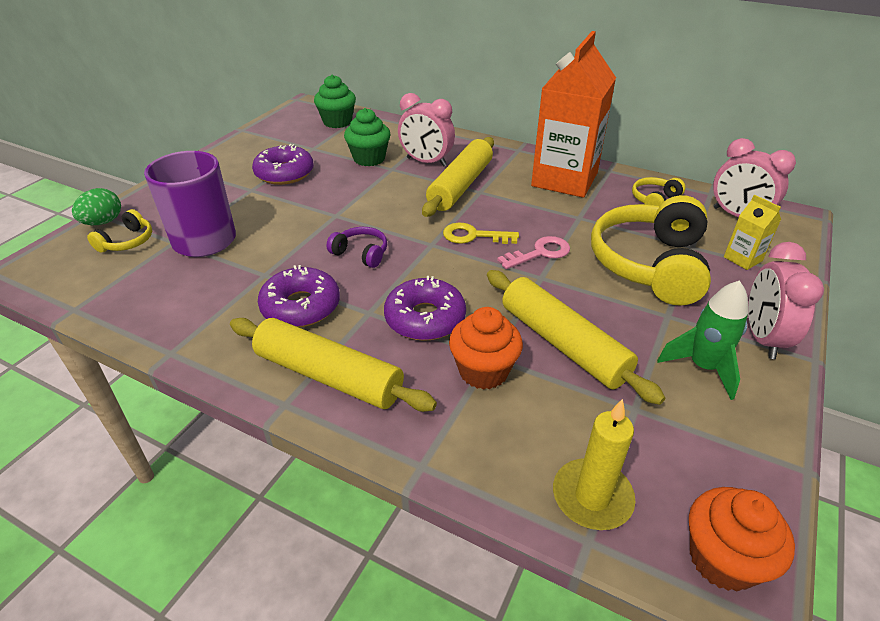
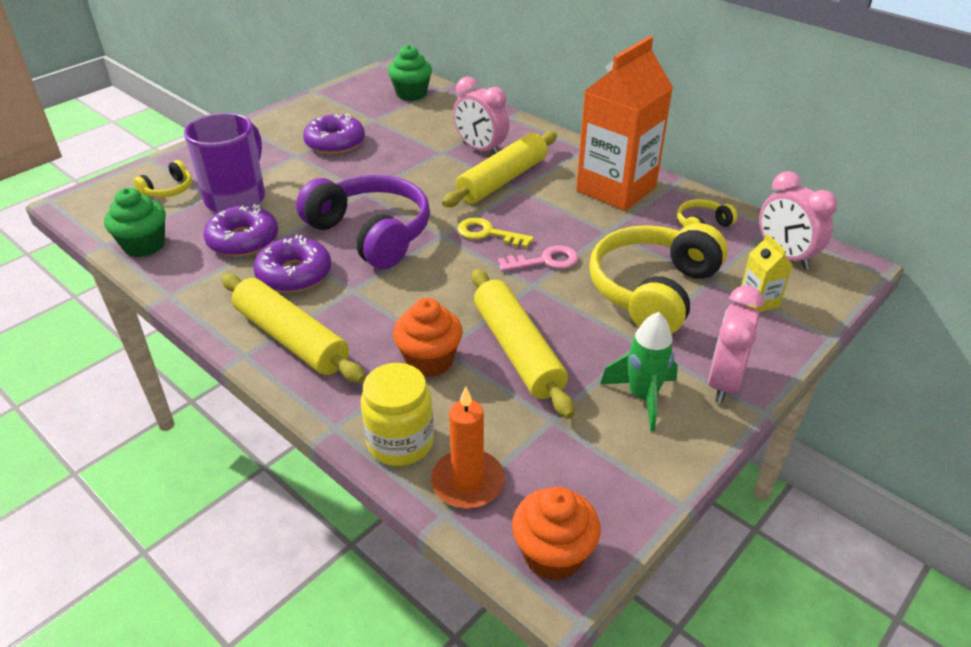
camera: 15 degrees right, 0 degrees up
(103, 222) = (154, 168): green egg -> none
(361, 253) = (371, 234): purple headphones -> purple headphones, size x2.23
(369, 159) = (424, 138): green cupcake -> green cupcake (144, 245)
(425, 318) = (400, 304): purple donut -> purple donut (243, 240)
(500, 468) = (400, 442): none -> yellow jar
(592, 497) = (467, 482): yellow candle -> orange candle

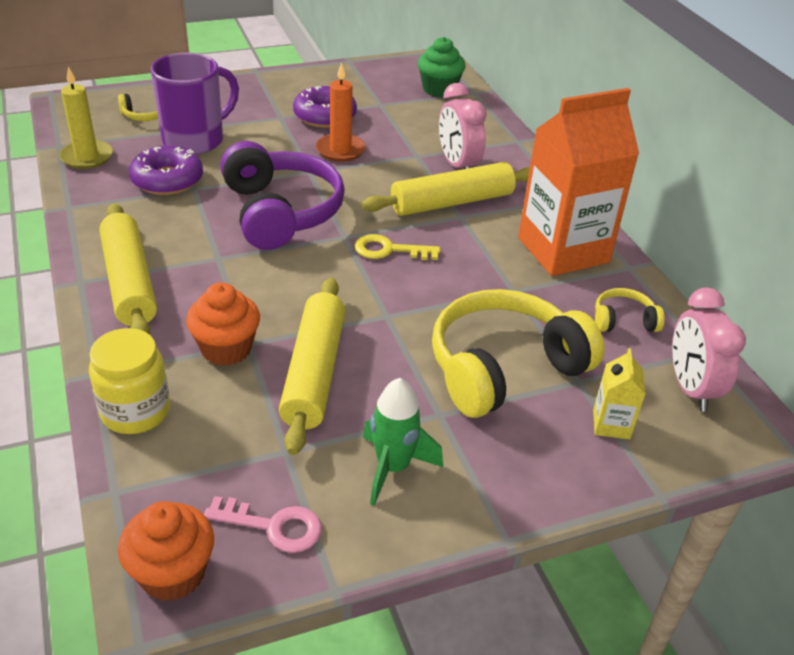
camera: 25 degrees right, 0 degrees up
(144, 245) = (87, 157): green cupcake -> yellow candle
(294, 274) = (182, 225): purple donut -> none
(467, 482) = (159, 473): orange candle -> orange candle (340, 150)
(488, 233) = (389, 250): yellow key -> yellow key turned 45 degrees counterclockwise
(545, 261) = (420, 297): pink key -> pink key (273, 526)
(723, 382) = (491, 490): pink clock -> none

